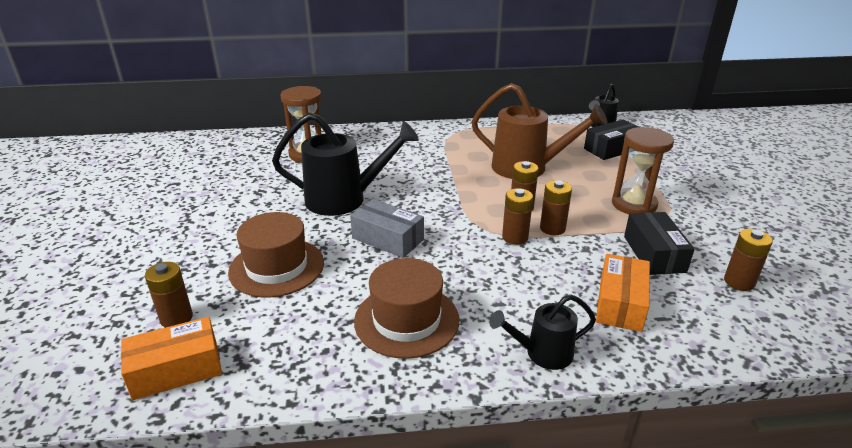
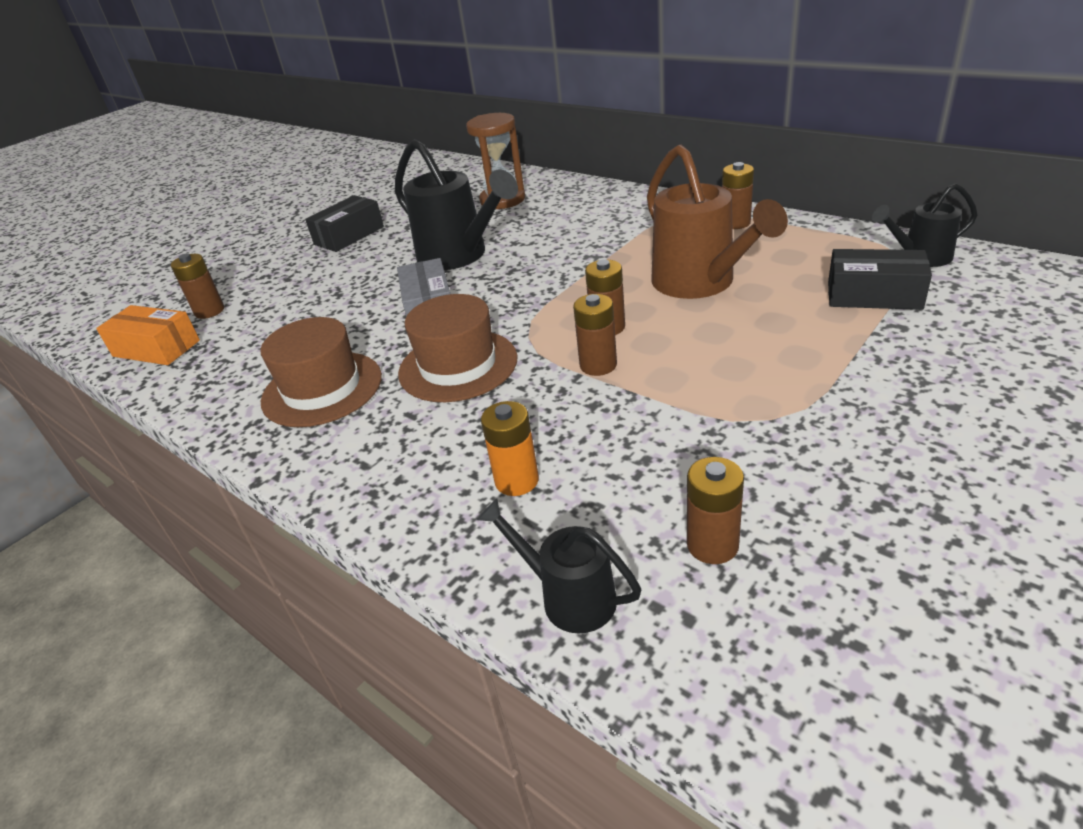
camera: 50 degrees right, 5 degrees up
(277, 267) = (317, 299): brown hat -> brown hat (458, 365)
(515, 237) = (541, 357): brown battery -> brown battery (735, 223)
(542, 353) = (361, 481): black watering can -> black watering can (568, 596)
(620, 303) = (517, 481): orange box -> orange battery
(634, 204) = (758, 380): brown hourglass -> none
(654, 254) = (663, 451): black box -> black box (349, 235)

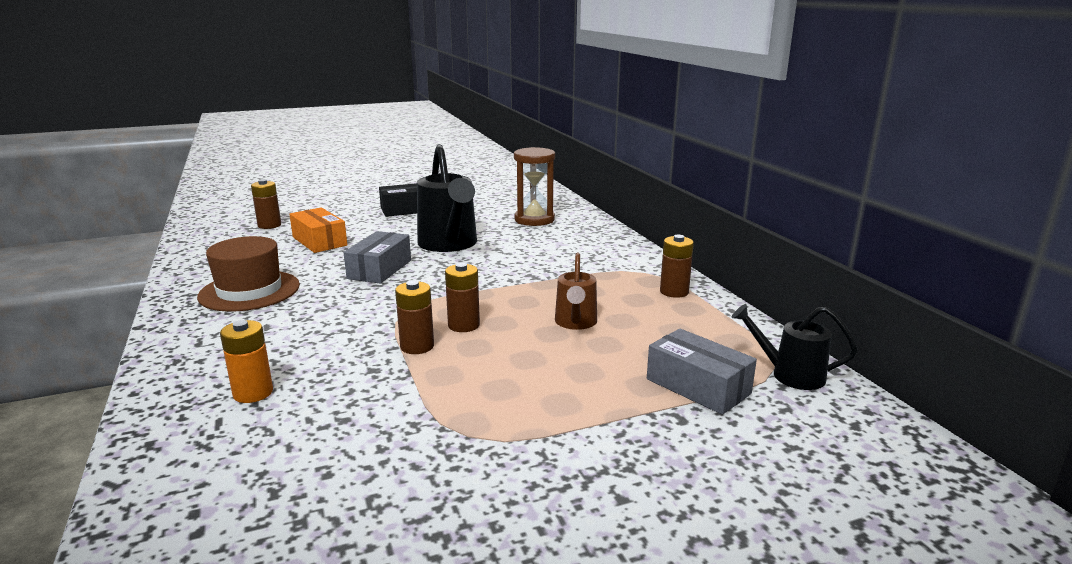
camera: 25 degrees right, 15 degrees down
(156, 348) = (214, 235): orange box -> orange box (319, 241)
(458, 365) = (338, 309): brown hat -> none
(568, 596) = (162, 476): black watering can -> none
(700, 284) = (575, 323): brown watering can -> brown watering can, size x0.55
(712, 545) = (288, 496): brown battery -> none
(873, 295) = (698, 386): black box -> grey box

